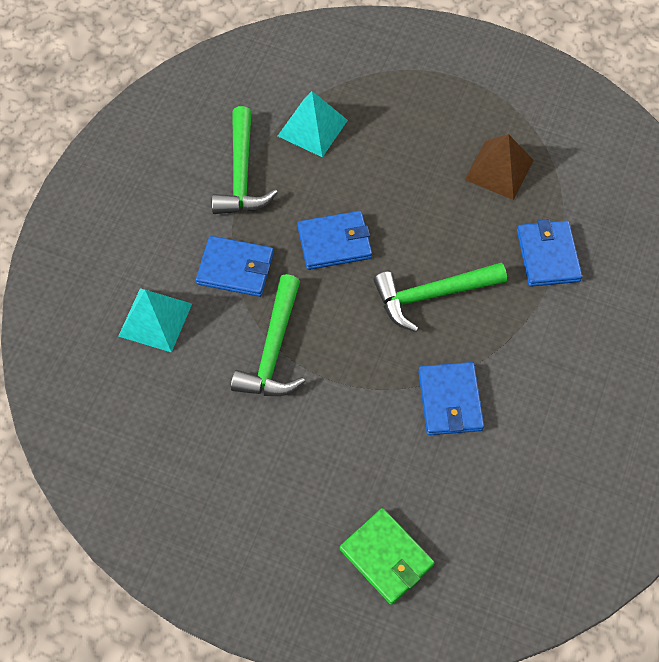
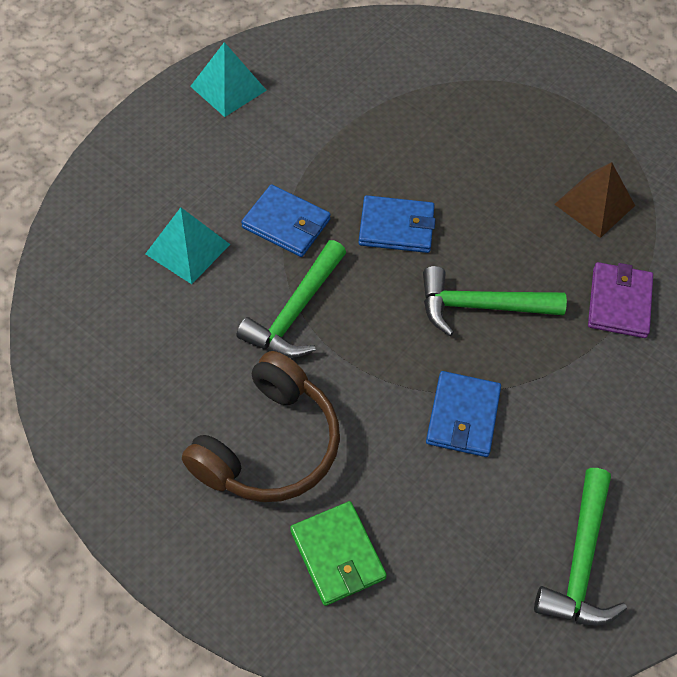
camera: 15 degrees right, 5 degrees down
(241, 174) = (326, 138): green hammer -> green hammer (580, 561)
(294, 479) = (269, 445): none -> brown headphones
(312, 128) = (413, 114): turquoise pyramid -> turquoise pyramid (228, 88)
(548, 255) = (619, 302): blue wallet -> purple wallet

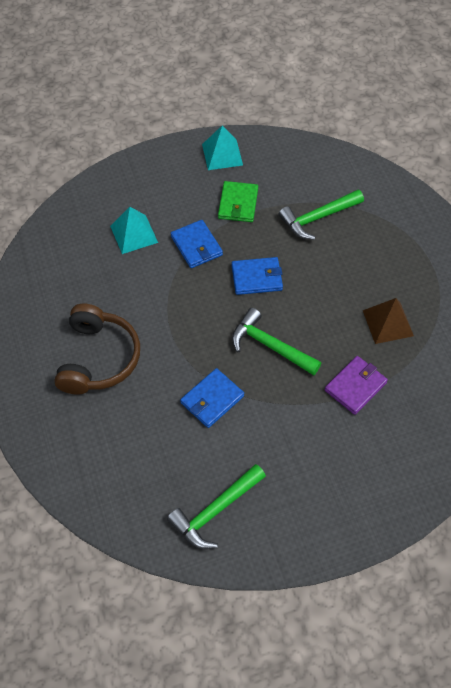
camera: 35 degrees right, 0 degrees up
(269, 445) = (99, 358): brown headphones -> brown headphones turned 60 degrees counterclockwise
(296, 311) = (165, 296): green hammer -> green hammer (318, 218)
(337, 555) = (91, 432): green wallet -> green wallet (238, 204)
(396, 227) = (257, 278): blue wallet -> blue wallet turned 45 degrees counterclockwise

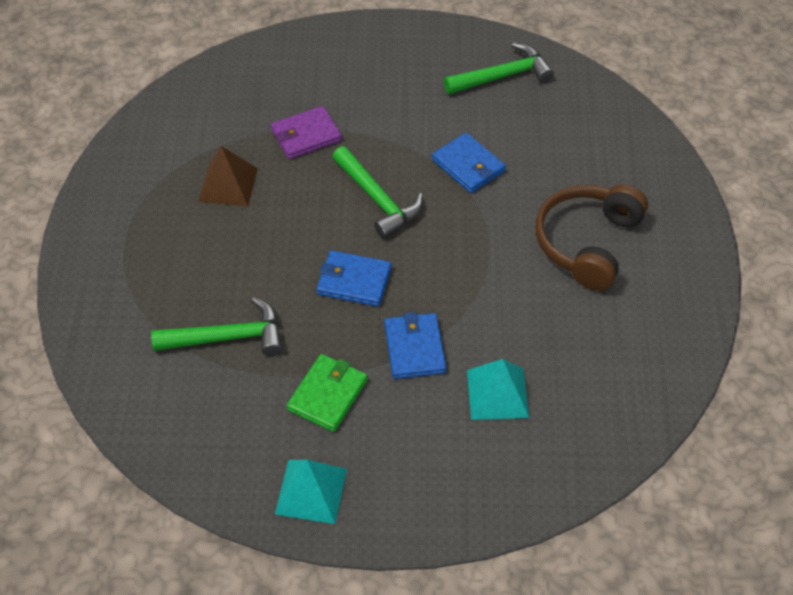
camera: 160 degrees left, 5 degrees down
(212, 399) = (468, 165): blue wallet -> blue wallet turned 75 degrees clockwise

